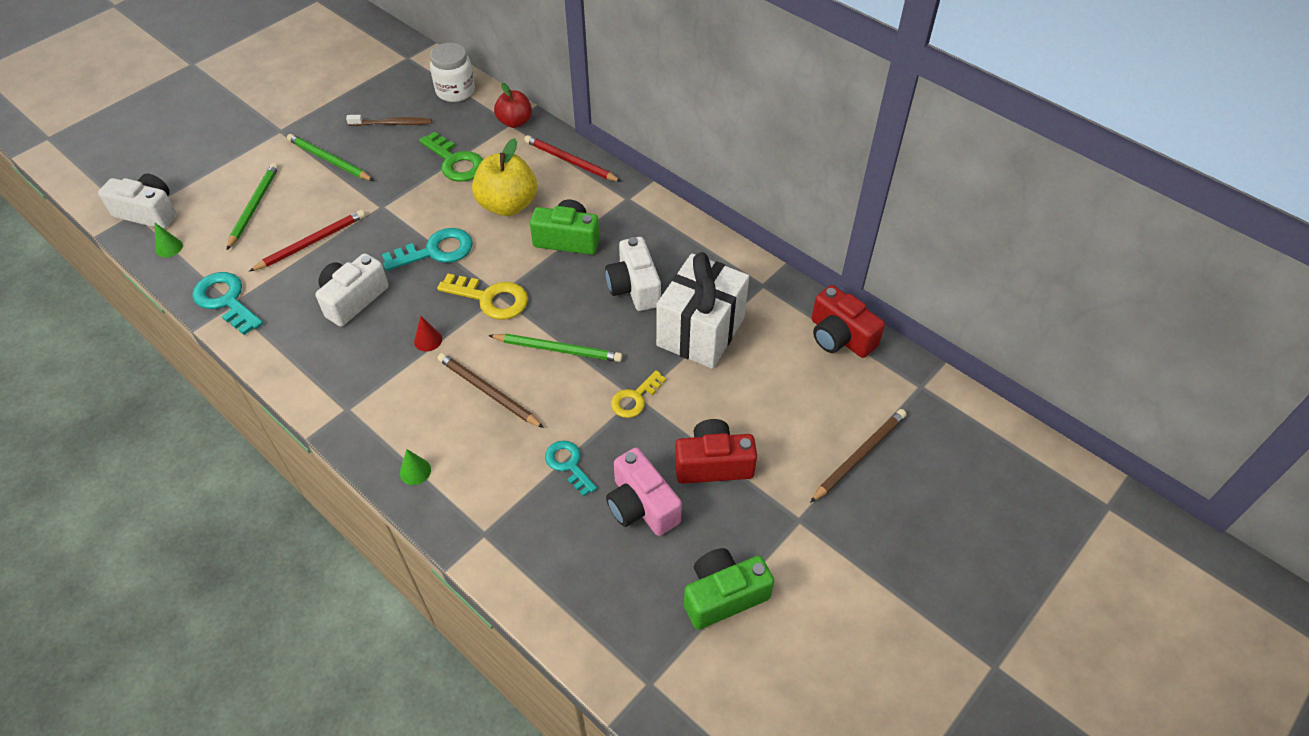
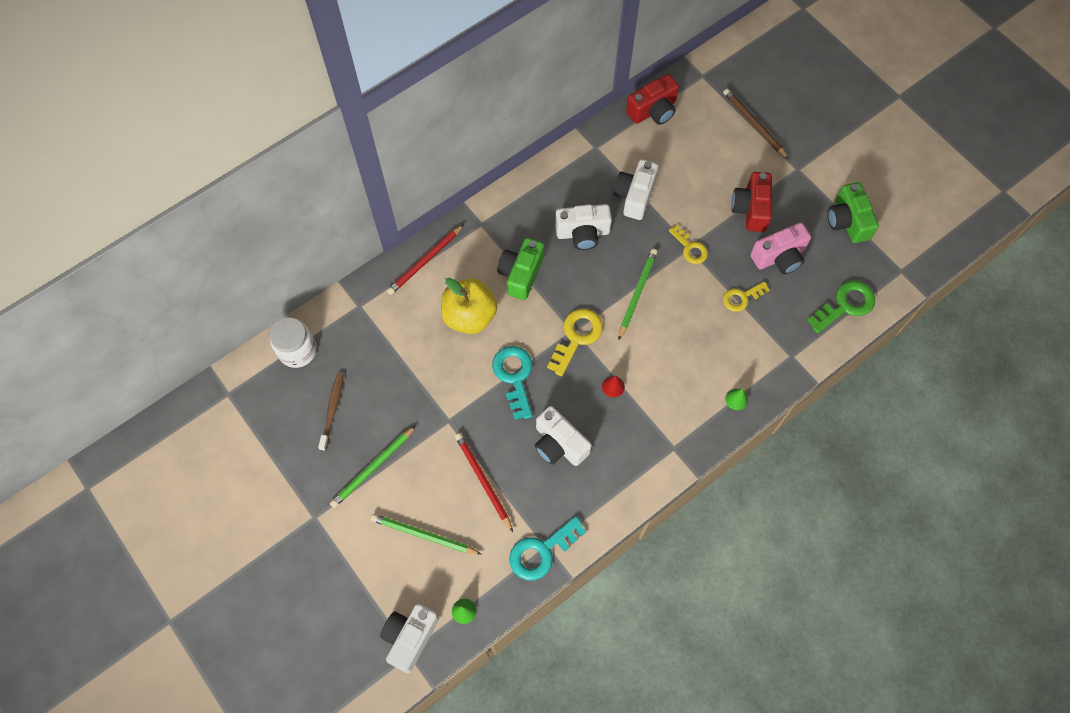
camera: 80 degrees left, 15 degrees up
(455, 162) = (403, 355): green key -> green key (845, 305)
(488, 392) = (671, 345): brown pencil -> none
(515, 122) = (359, 301): red apple -> none
(568, 464) = (741, 297): turquoise key -> yellow key
(700, 331) = (634, 196): white gift -> white camera

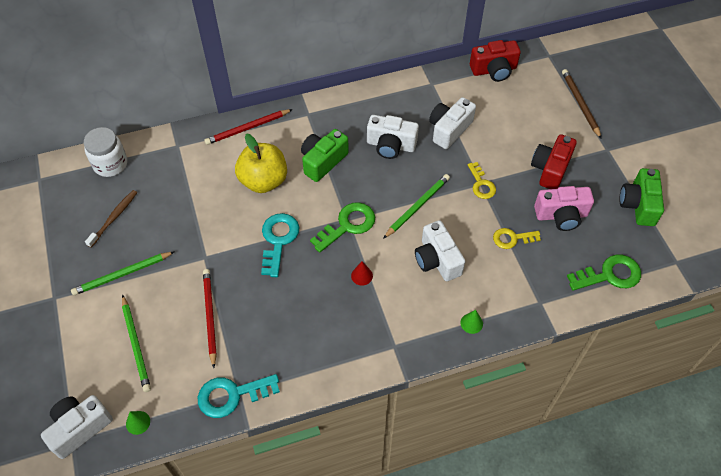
camera: 20 degrees right, 10 degrees down
(423, 535) = (136, 345): green pencil -> green pencil turned 150 degrees counterclockwise
(559, 444) = (291, 308): white camera -> white camera (437, 260)
(576, 337) = (348, 225): yellow key -> green key

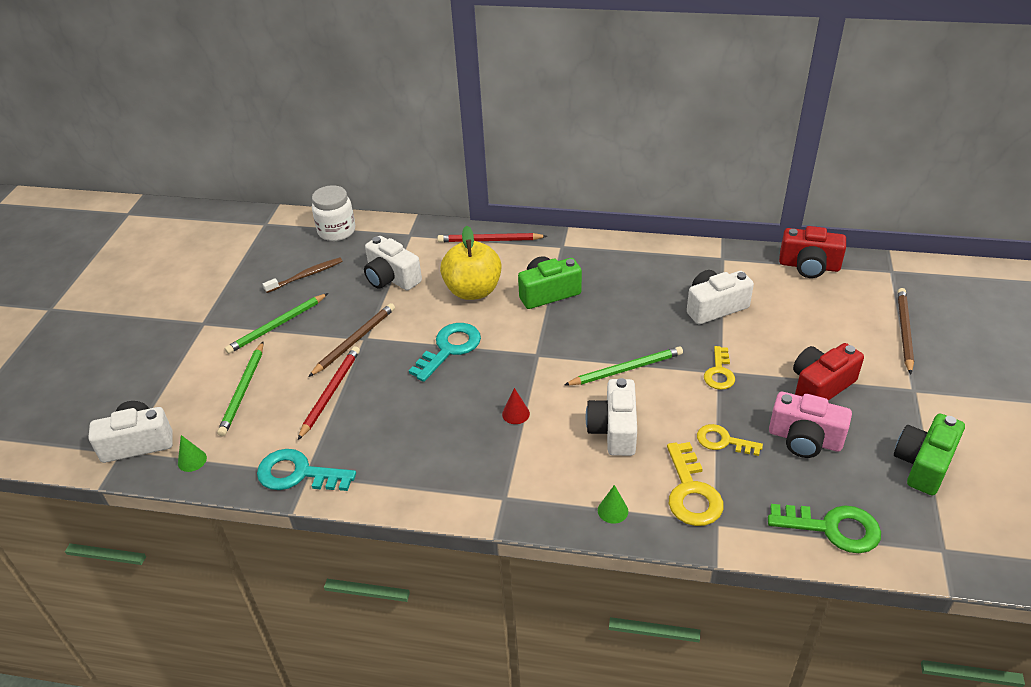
camera: 30 degrees right, 15 degrees down
(122, 274) = (277, 326): green pencil -> green pencil turned 45 degrees counterclockwise
(198, 263) = (354, 341): none -> brown pencil
(348, 225) = (534, 360): green key -> none
(391, 145) = (634, 301): white camera -> white camera (391, 278)
(513, 287) = (691, 492): none -> yellow key

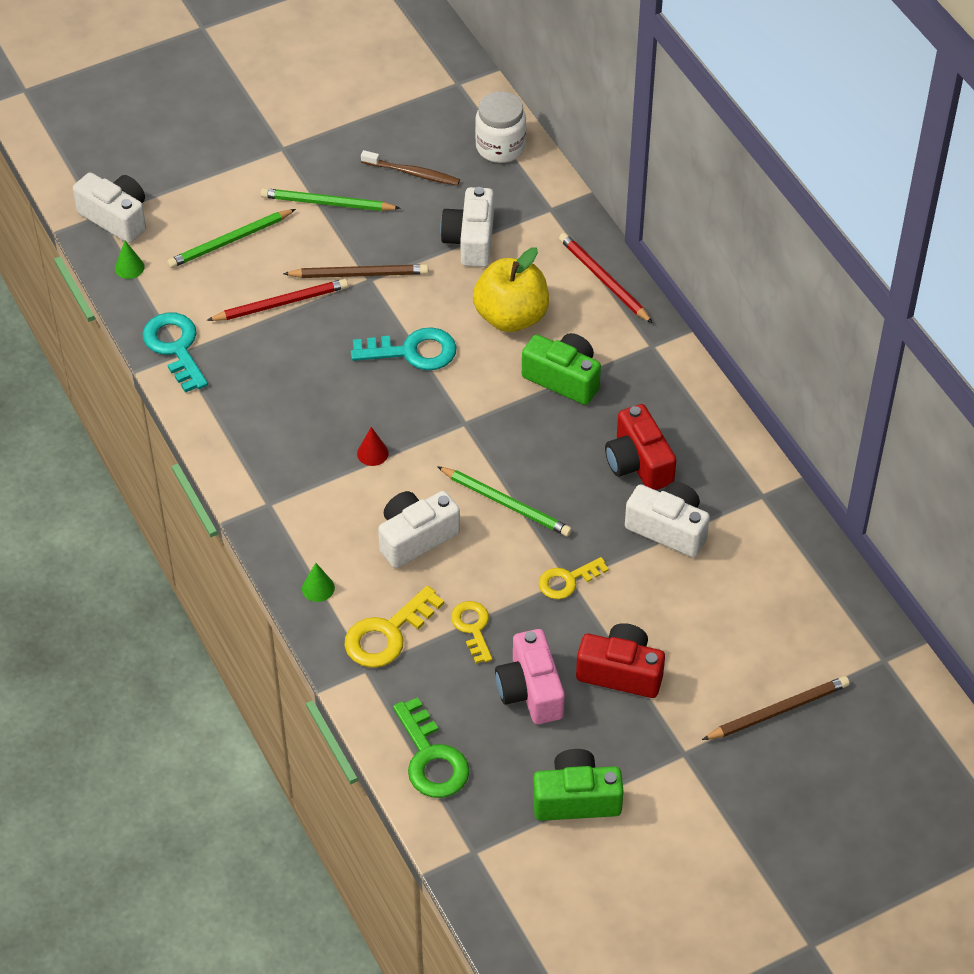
camera: 50 degrees right, 10 degrees up
(809, 266) = (821, 580): red camera -> red camera (638, 463)

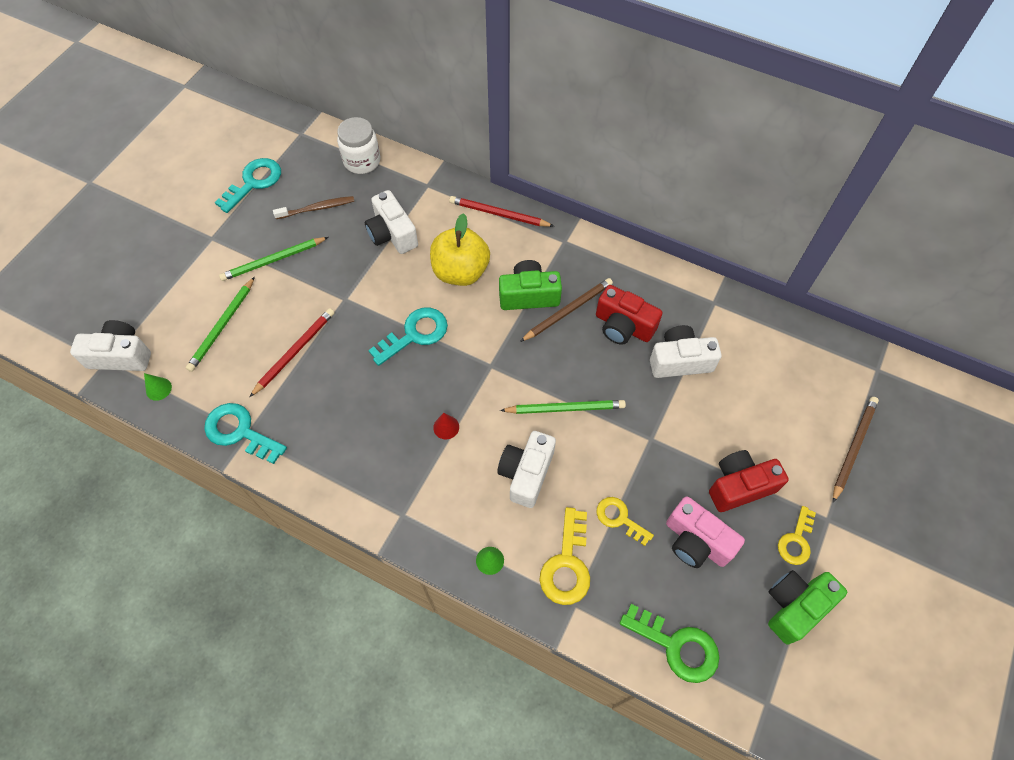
camera: 35 degrees left, 10 degrees up
(359, 274) = (334, 299): brown pencil -> brown pencil (568, 311)
(368, 112) = (254, 182): none -> turquoise key
(567, 581) = (650, 440): yellow key -> yellow key (796, 541)

